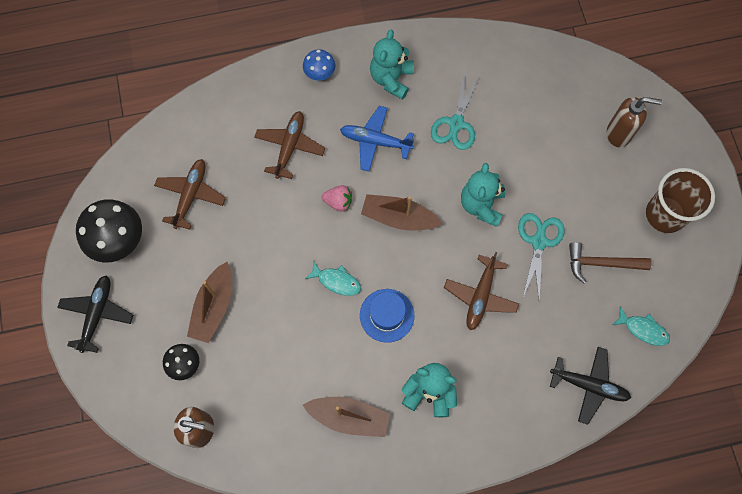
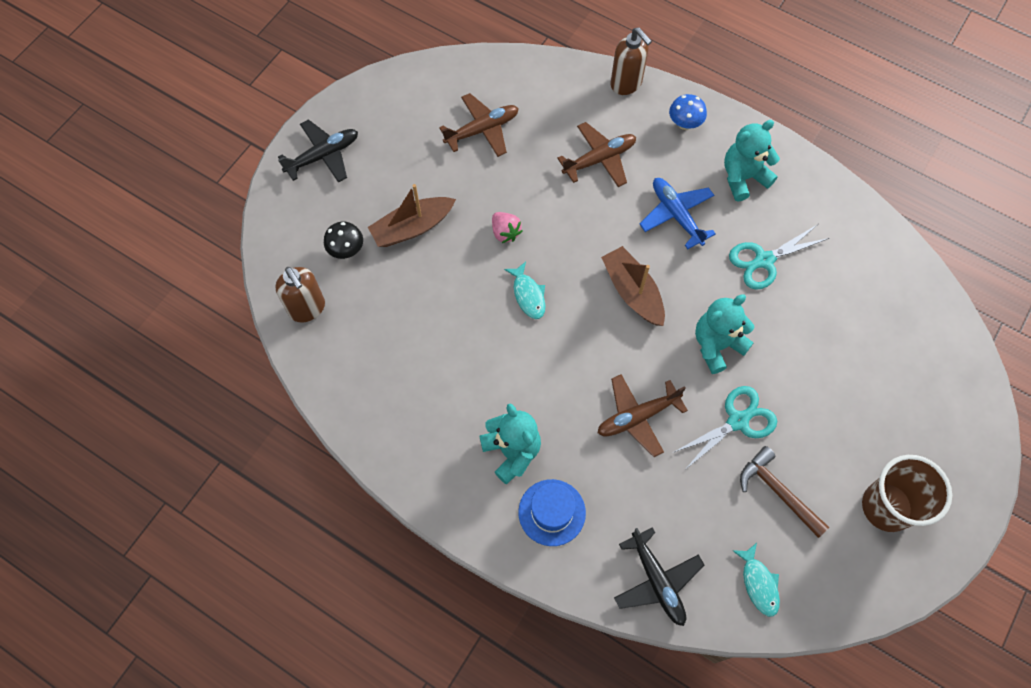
camera: 45 degrees right, 5 degrees down
(119, 241) = (394, 117): black mushroom -> none
(338, 202) = (594, 235): pink strawberry -> pink strawberry (505, 232)
(349, 417) = (427, 408): brown boat -> none
(387, 315) = (541, 359): blue hat -> blue hat (552, 512)
(619, 134) = (914, 398): brown soap dispenser -> brown soap dispenser (626, 84)

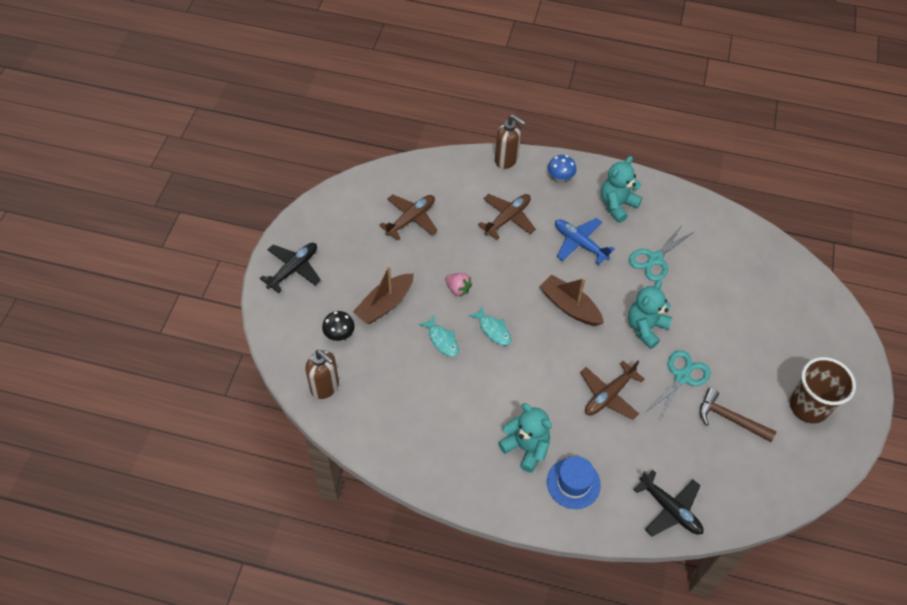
camera: 20 degrees left, 10 degrees down
(758, 583) = (742, 488): turquoise fish -> turquoise fish (442, 340)

